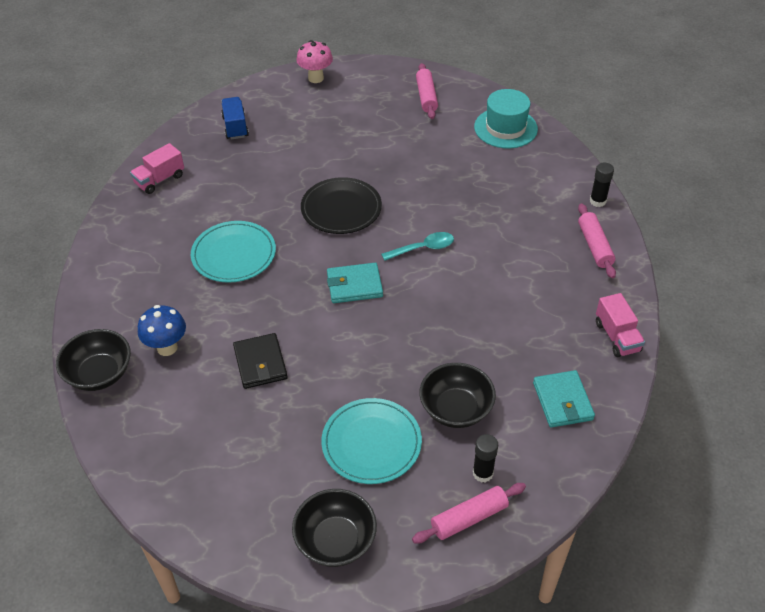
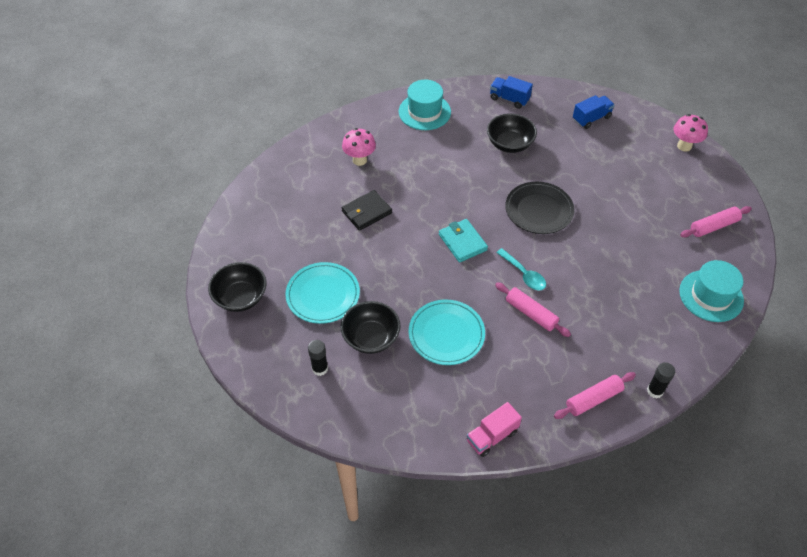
camera: 70 degrees right, 5 degrees up
(99, 374) = (325, 136): black bowl -> black bowl (509, 144)
(126, 260) = (424, 112): none -> turquoise hat
(160, 180) = (509, 99): pink truck -> blue truck
(167, 348) = (359, 160): blue mushroom -> pink mushroom
(234, 254) = (458, 164): turquoise plate -> turquoise plate (446, 334)
(469, 518) = (280, 369): pink rolling pin -> pink rolling pin (531, 313)
(562, 401) = (406, 408): turquoise wallet -> none

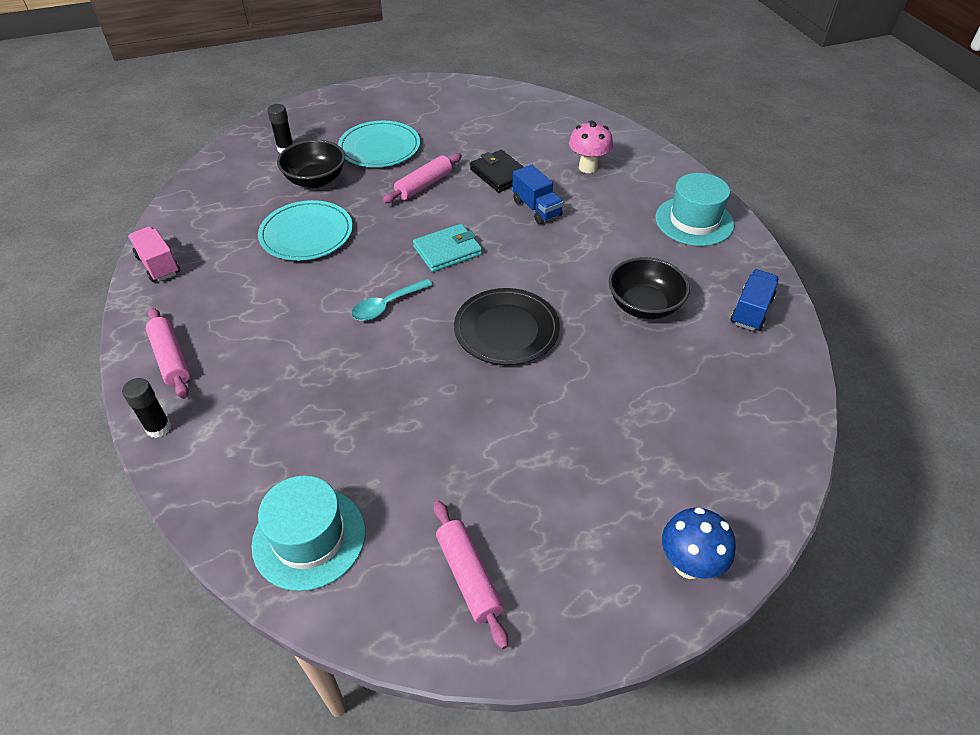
camera: 90 degrees right, 5 degrees down
(241, 297) = (384, 101): black bowl -> none
(531, 313) = (320, 308): pink rolling pin -> pink rolling pin (424, 185)
(591, 118) = (732, 416): blue truck -> blue truck (536, 208)
(684, 146) = (688, 564): pink mushroom -> blue mushroom

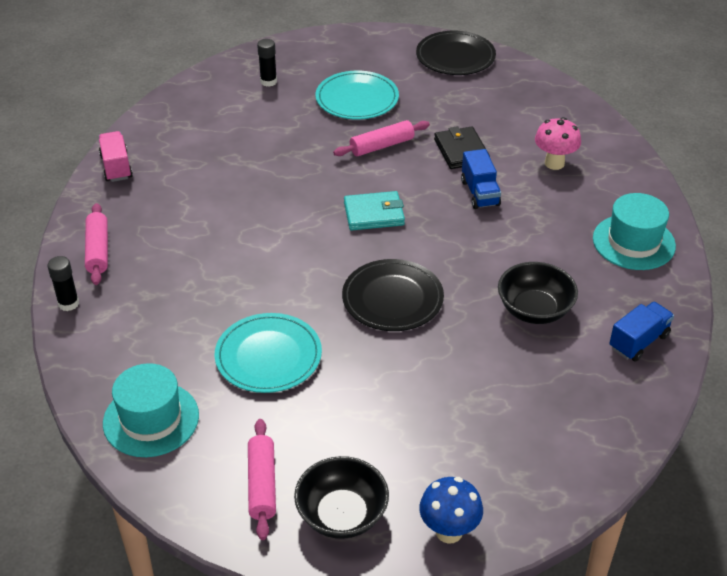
camera: 20 degrees right, 5 degrees down
(306, 234) = (253, 168): turquoise plate -> turquoise plate (268, 356)
(315, 180) = (283, 118): black bowl -> black bowl (342, 515)
(386, 306) = (295, 250): turquoise spoon -> none
(452, 94) = (455, 56): none -> black plate

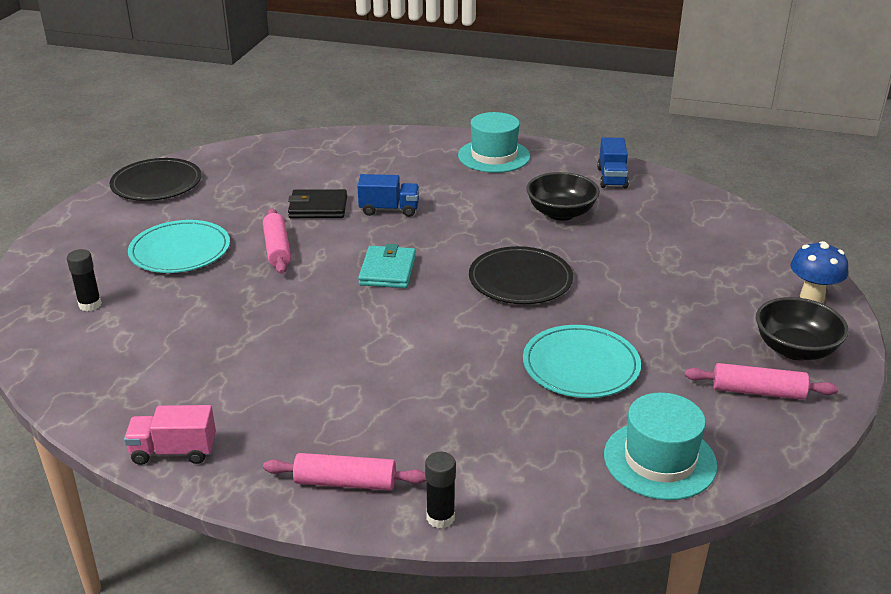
camera: 75 degrees left, 10 degrees down
(554, 163) = (369, 168): pink mushroom -> none
(638, 341) = (612, 178): blue truck -> blue truck turned 150 degrees counterclockwise

